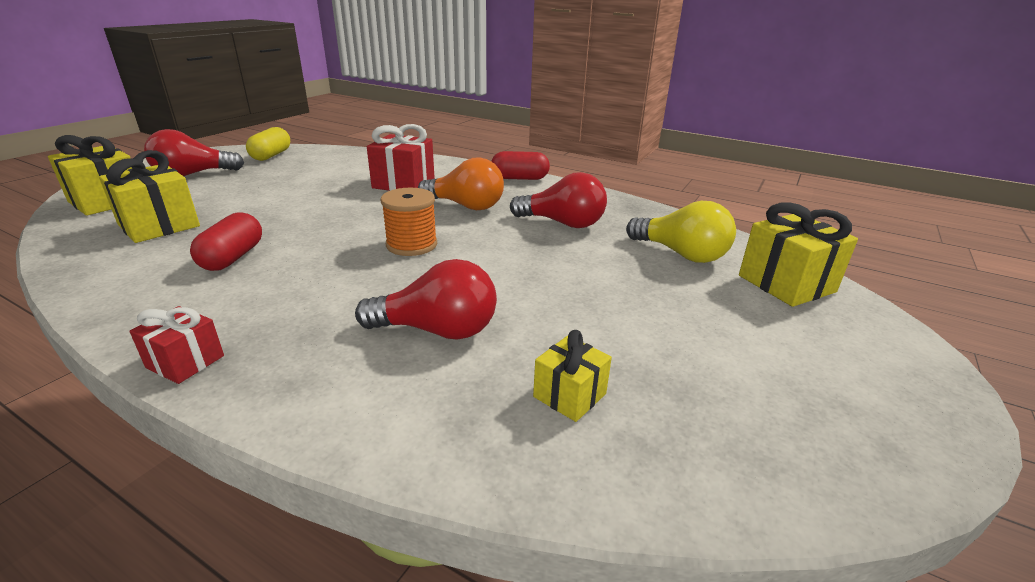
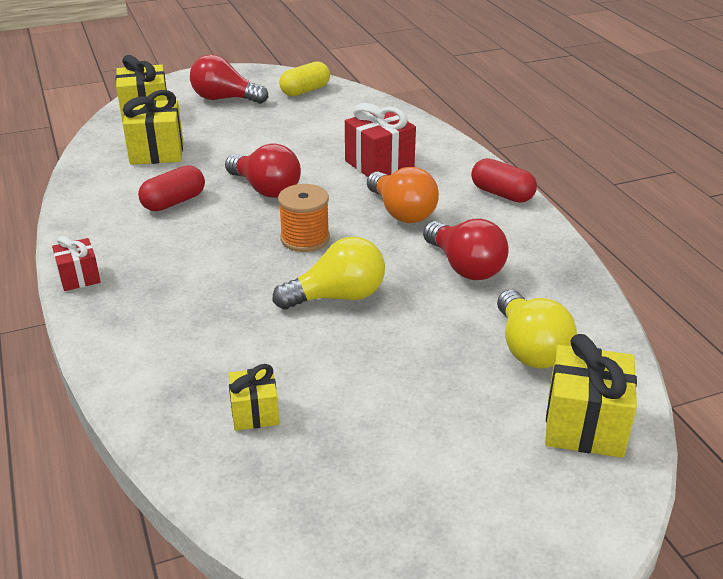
camera: 40 degrees right, 5 degrees up
(437, 330) = (233, 324): red light bulb -> red light bulb (265, 189)
(501, 274) = (337, 297): none -> yellow light bulb

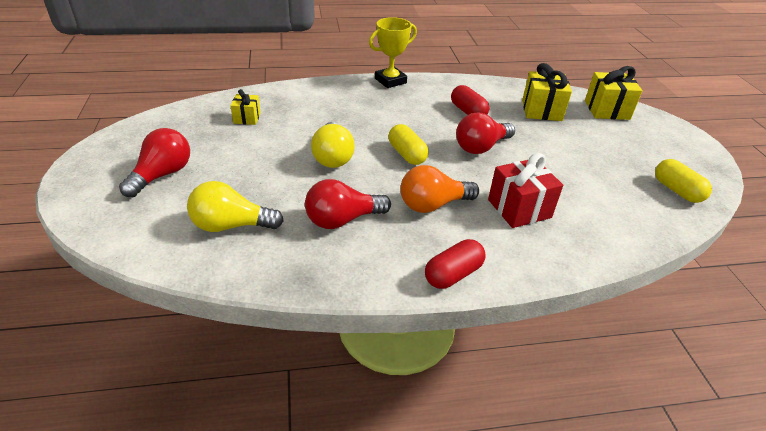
camera: 100 degrees right, 5 degrees up
(79, 277) = (390, 81): red gift -> yellow trophy
(225, 99) = (644, 145): red light bulb -> red light bulb (162, 175)
(305, 239) = (407, 154): orange spool -> yellow capsule
(584, 425) = (145, 227): yellow gift -> none

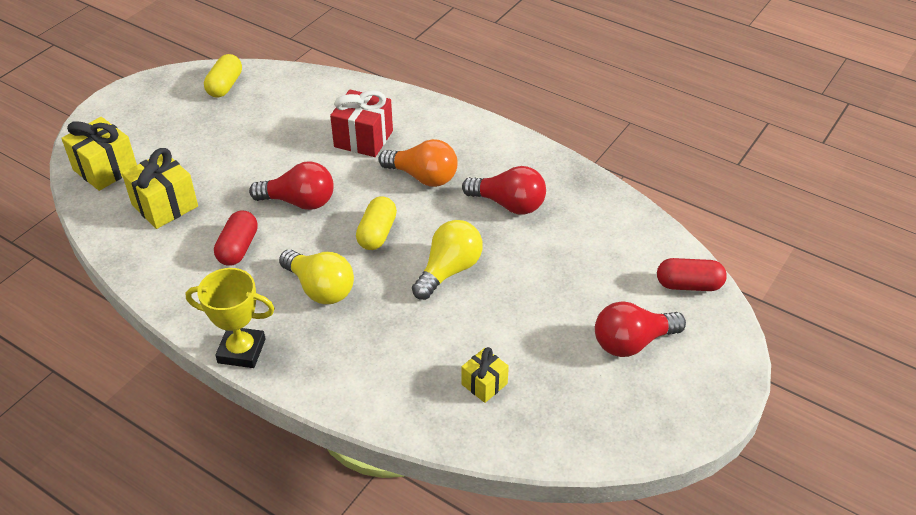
camera: 135 degrees left, 5 degrees up
(231, 225) = (602, 248): yellow light bulb -> yellow light bulb (320, 288)
(453, 274) = (477, 129): red capsule -> red capsule (688, 285)

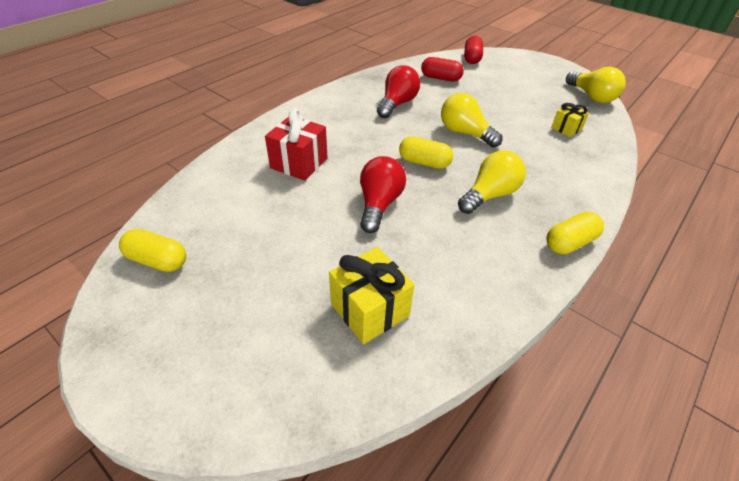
camera: 85 degrees left, 0 degrees up
(105, 169) = (284, 383): yellow gift -> none
(238, 248) = (440, 246): red capsule -> red capsule (440, 78)
(241, 351) = (570, 243): yellow trophy -> yellow capsule
(423, 177) = (359, 136): orange light bulb -> none
(600, 437) = (591, 97): none -> yellow light bulb
(632, 342) = (519, 79): red light bulb -> none

